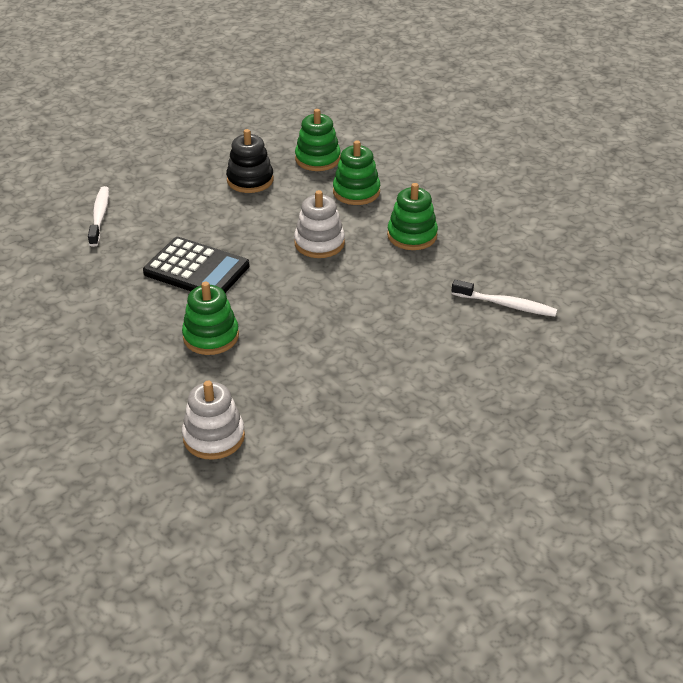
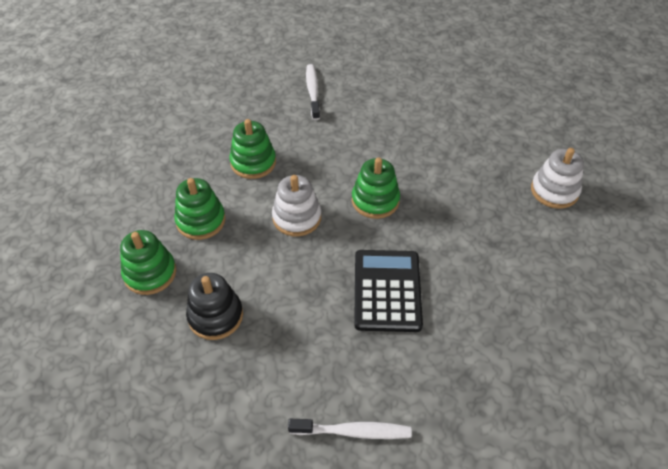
camera: 115 degrees left, 10 degrees up
(100, 216) = (353, 431): white toothbrush -> white toothbrush turned 150 degrees counterclockwise
(211, 336) = (462, 239): green stacking toy -> green stacking toy (375, 200)

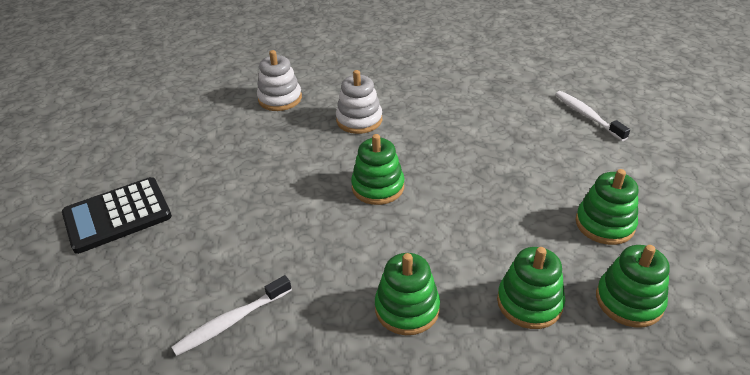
camera: 120 degrees left, 10 degrees down
(215, 316) = (604, 224): black stacking toy -> green stacking toy
(297, 217) = (449, 229): white stacking toy -> white stacking toy (359, 120)
(387, 291) = (467, 143): black calculator -> black calculator (117, 215)

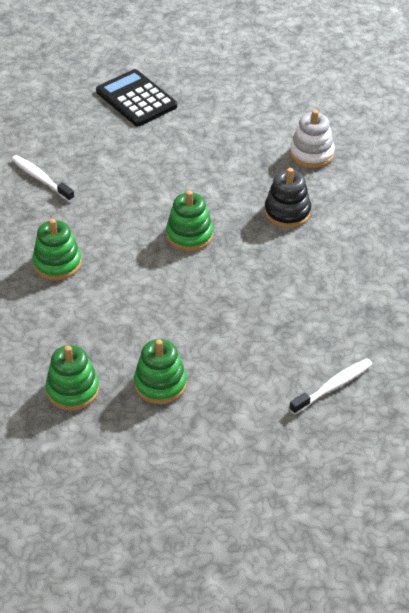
camera: 80 degrees right, 5 degrees up
(359, 120) = (287, 212): white stacking toy -> black stacking toy
(529, 302) = (67, 330): green stacking toy -> none

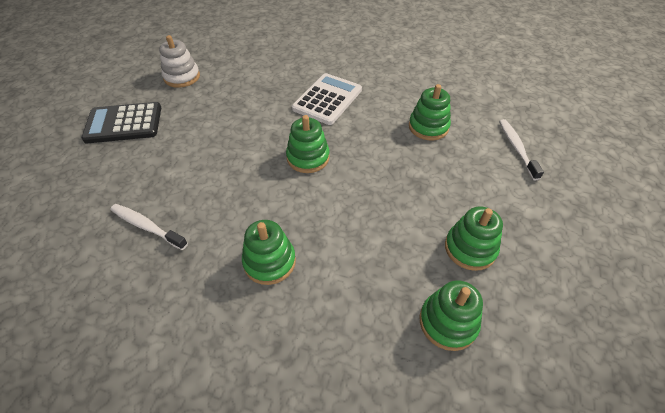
camera: 60 degrees left, 5 degrees up
(41, 179) = (147, 226): white toothbrush -> white toothbrush turned 45 degrees clockwise
(287, 212) = (327, 99): black stacking toy -> white calculator
(309, 305) = (428, 127): none -> green stacking toy
(311, 154) = (280, 66): white stacking toy -> white stacking toy (182, 77)

